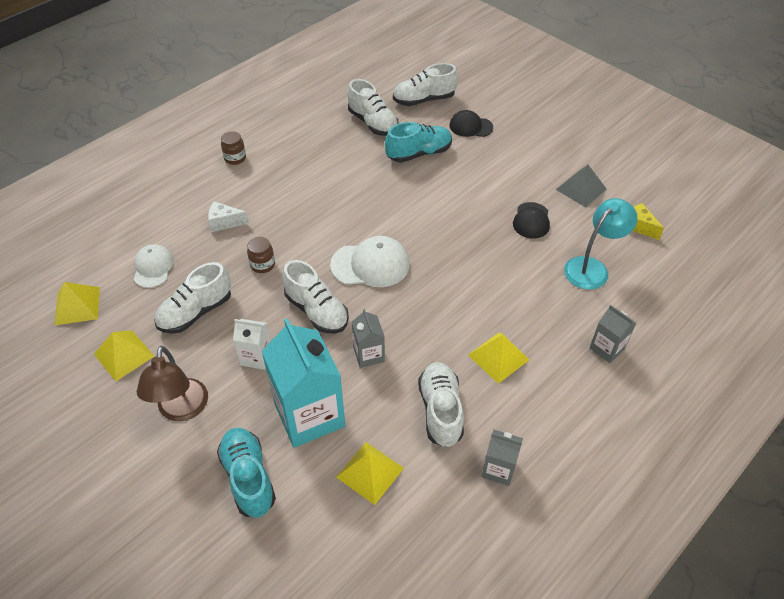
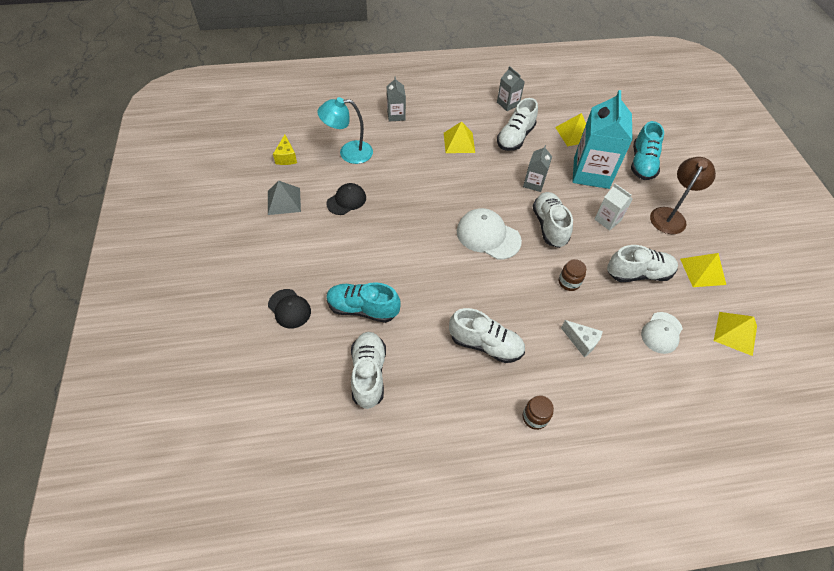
camera: 145 degrees left, 5 degrees up
(424, 100) = (292, 371): white shoe -> white shoe (485, 344)

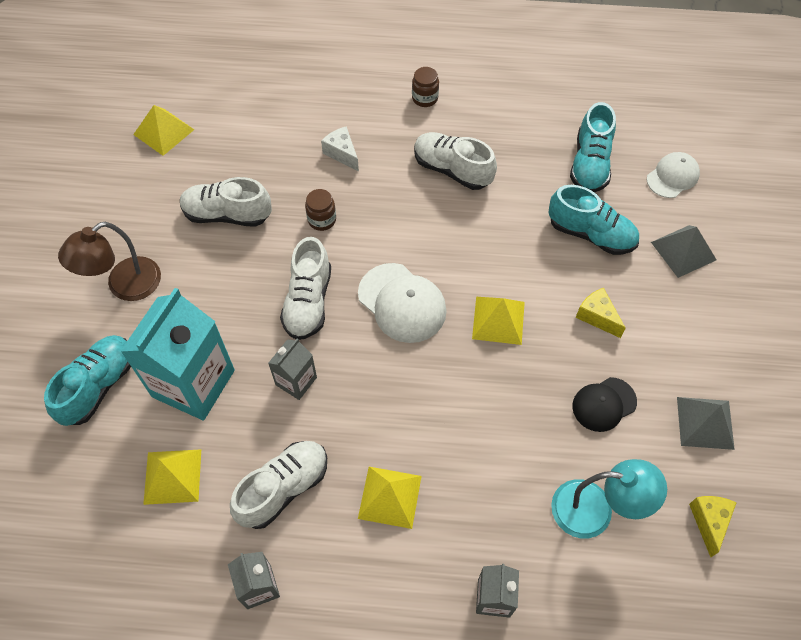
camera: 165 degrees left, 5 degrees up
(289, 308) = (683, 251): black cap -> grey pyramid
(354, 249) = (597, 317): none -> yellow cheese
(368, 374) = (590, 164): white shoe -> turquoise shoe
(607, 220) = (219, 296): white carton -> none
(661, 333) = (246, 146): white cap -> white cap (672, 177)
(702, 271) = (144, 203): yellow pyramid -> yellow pyramid (498, 320)

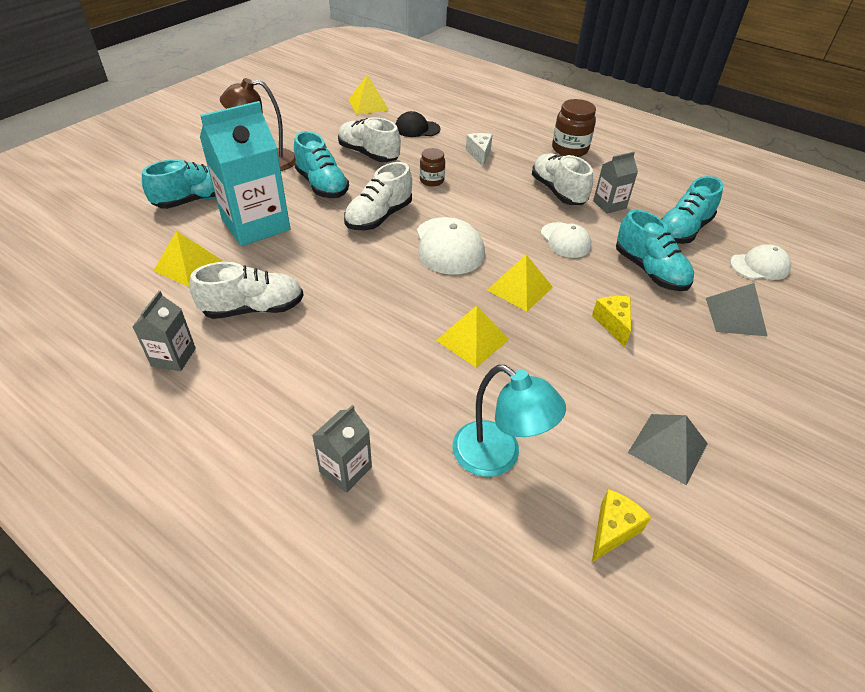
camera: 30 degrees right, 15 degrees down
(215, 289) = (322, 185): none -> turquoise shoe
(296, 381) = (326, 254): grey carton -> grey carton (609, 205)
(389, 497) = (326, 354): yellow pyramid -> yellow pyramid (472, 339)
(425, 98) = (569, 149): brown jar -> brown jar, size x1.62
(499, 235) = (565, 240): none -> white cap
(604, 404) = (571, 385): black cap -> black cap (417, 129)

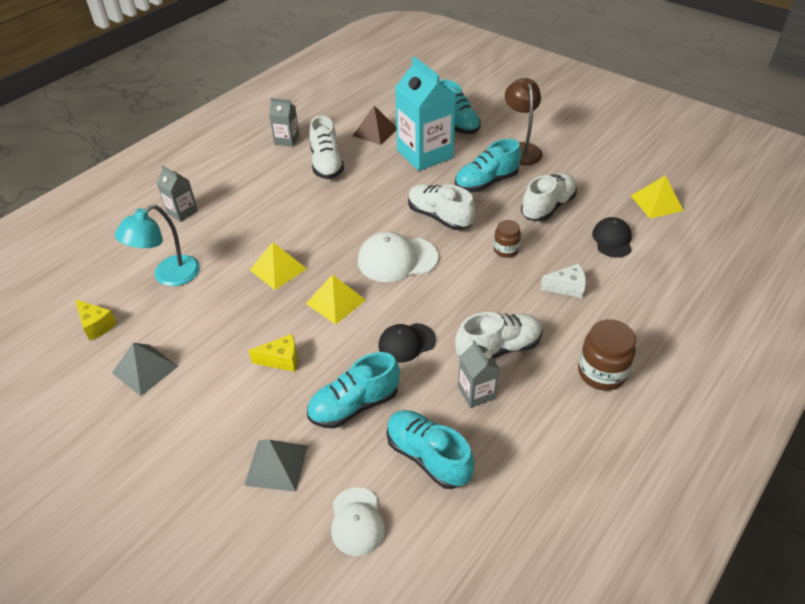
camera: 95 degrees right, 0 degrees up
(188, 265) = (375, 132): yellow pyramid -> brown pyramid
(565, 240) = (406, 343): white cap -> black cap

